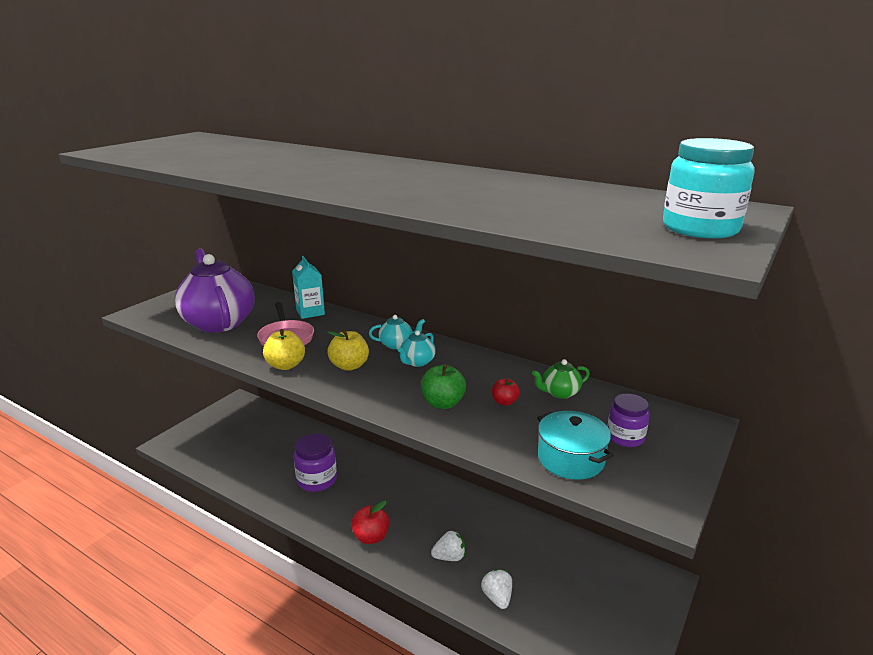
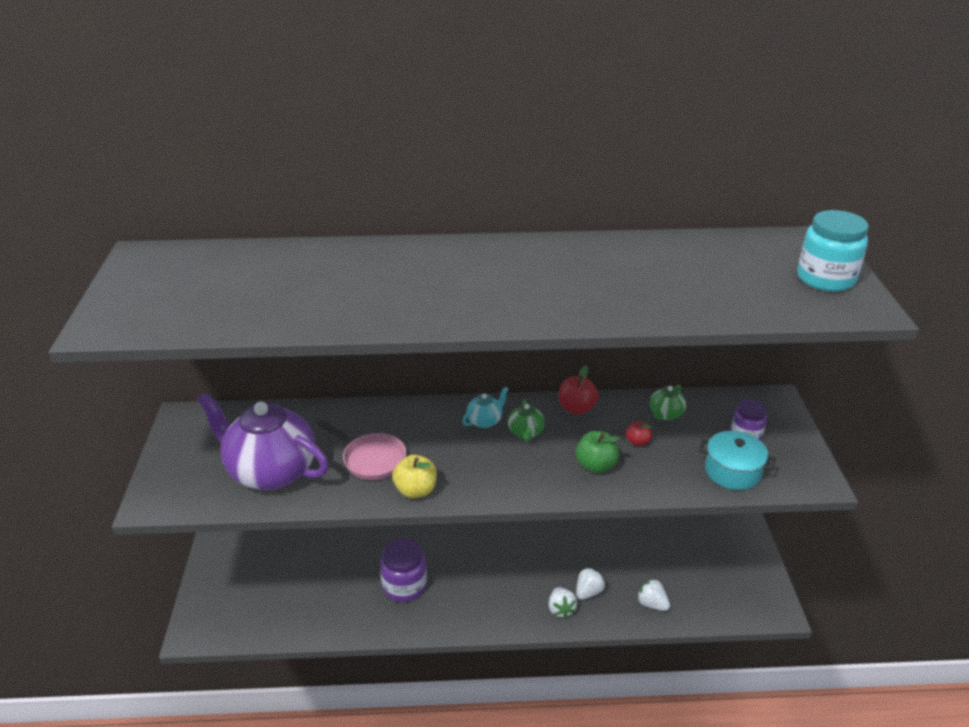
camera: 35 degrees left, 10 degrees up
(310, 312) = (351, 417): turquoise carton -> none
(349, 366) = (474, 464): yellow apple -> none
(371, 537) = (510, 611): red apple -> red apple (576, 408)
(412, 557) = (561, 609): none -> white strawberry
(417, 362) = (525, 433): turquoise teapot -> green teapot

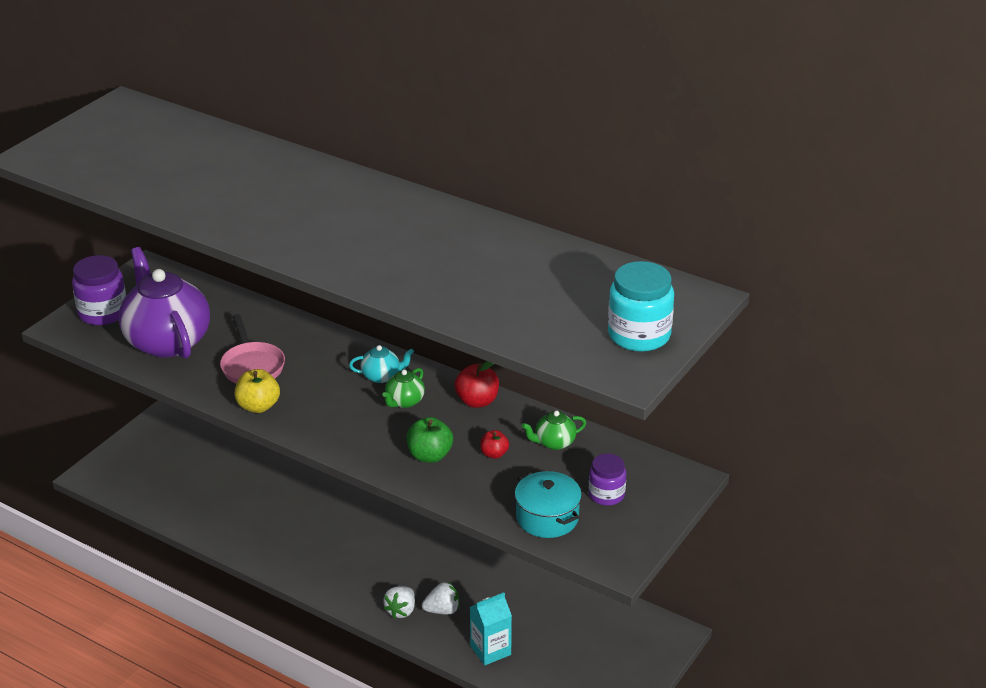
camera: 35 degrees right, 0 degrees up
(404, 586) = (287, 523): purple jar -> purple jar (103, 313)
(652, 604) = (490, 650): white strawberry -> turquoise carton

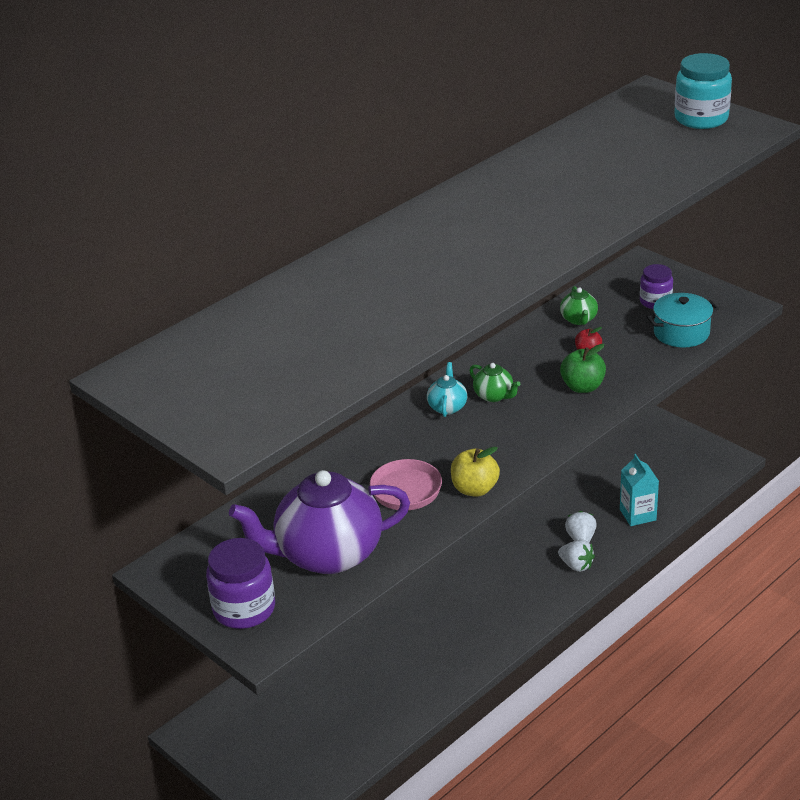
camera: 75 degrees left, 0 degrees up
(477, 401) = (506, 354): red apple -> none

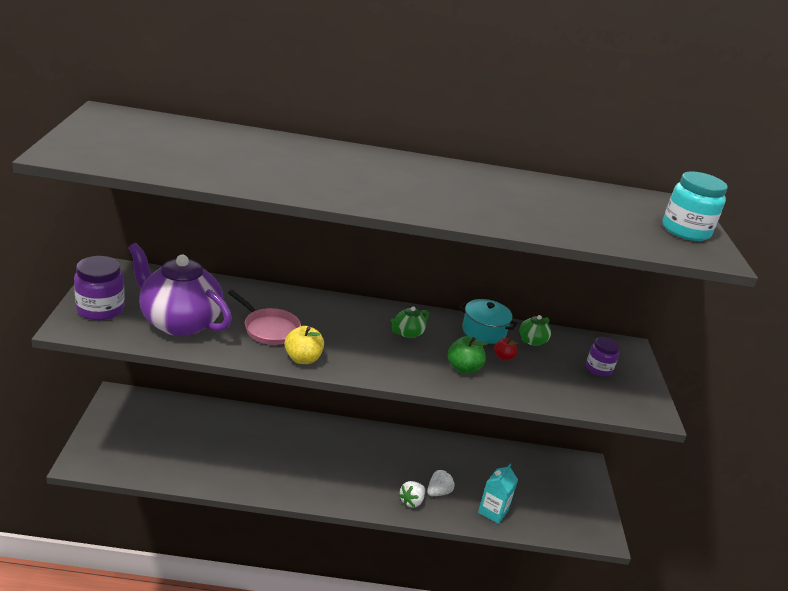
camera: 40 degrees right, 5 degrees down
(447, 407) = (374, 318): turquoise teapot -> none
(494, 396) = (407, 333): green teapot -> green teapot turned 45 degrees clockwise
(576, 565) = (411, 501): white strawberry -> white strawberry turned 45 degrees clockwise
(681, 333) = (582, 393): turquoise pot -> turquoise pot (484, 331)

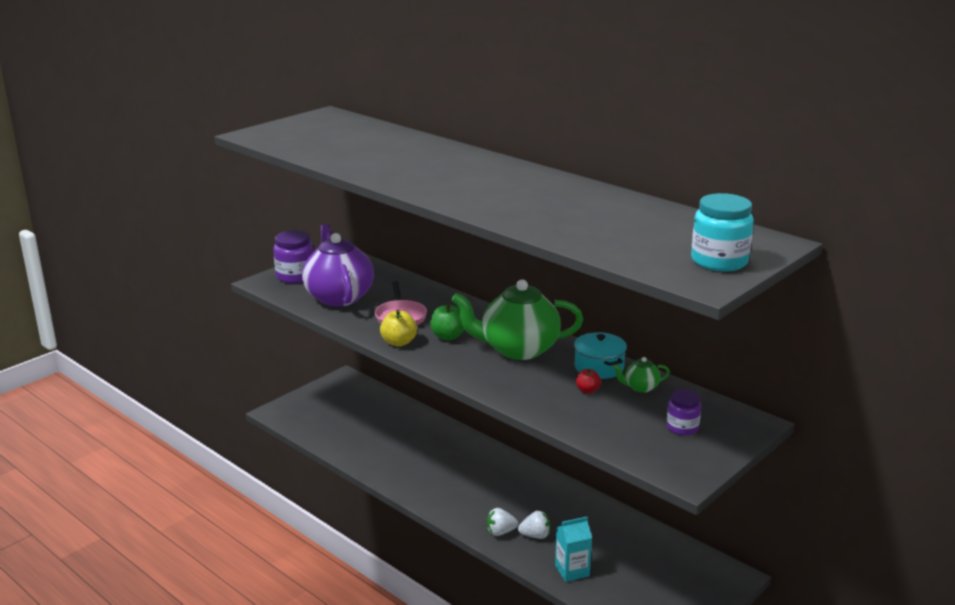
camera: 45 degrees right, 5 degrees down
(407, 333) = (518, 349): green teapot -> green teapot, size x2.35
(463, 368) = (532, 386): green apple -> green apple (448, 336)

